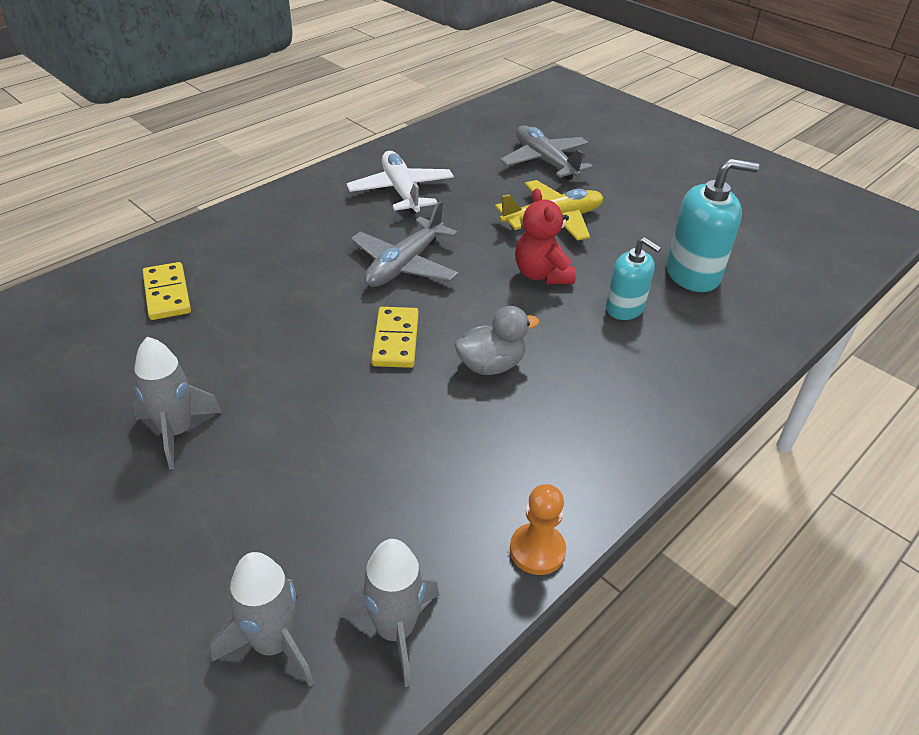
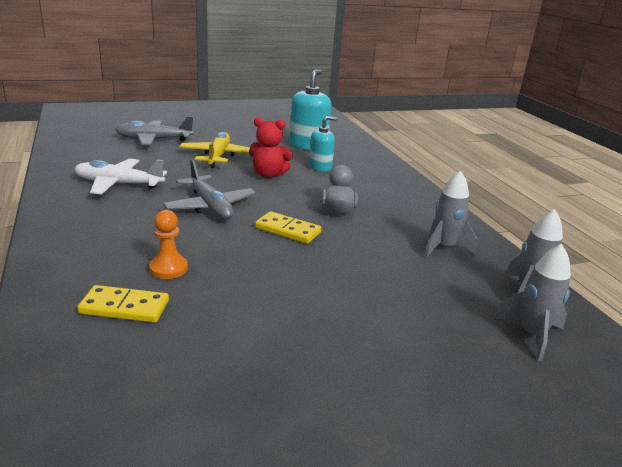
camera: 65 degrees left, 15 degrees down
(177, 432) = (318, 336): grey rocket -> grey rocket (444, 247)
(537, 550) = (485, 240): orange pawn -> orange pawn (168, 268)

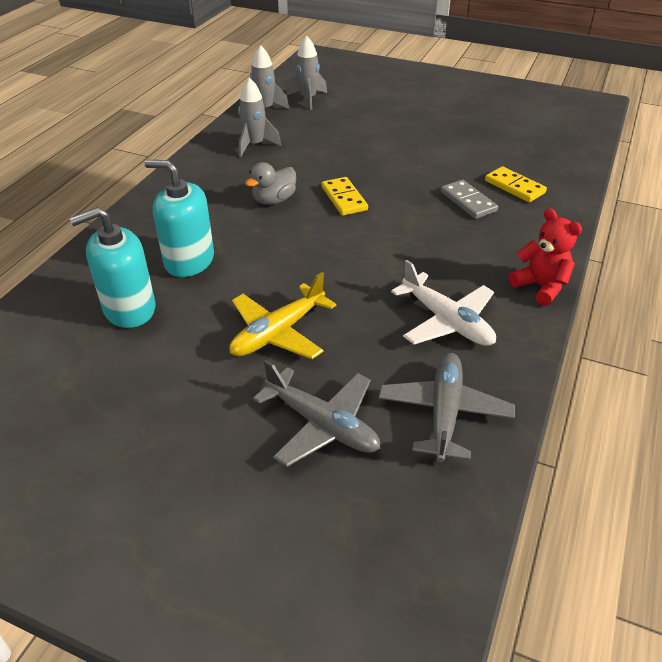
camera: 135 degrees left, 15 degrees up
(168, 268) = (468, 202): orange pawn -> grey domino
(210, 206) = (380, 248): grey plane -> grey plane (444, 412)
(268, 175) = (265, 271): red teddy bear -> red teddy bear (540, 286)
(320, 167) = (189, 261): turquoise soap dispenser -> turquoise soap dispenser, size x1.56

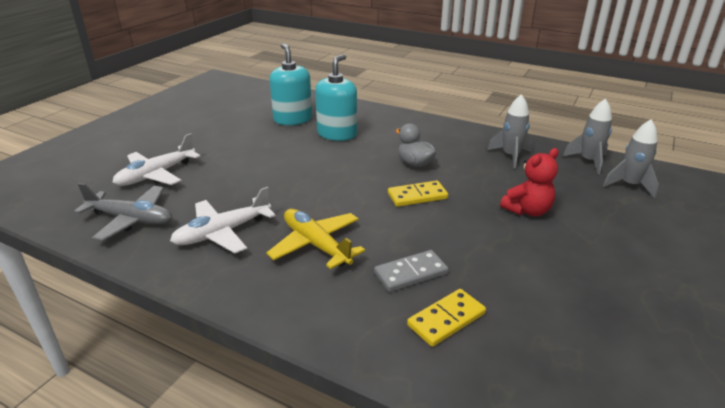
camera: 95 degrees right, 10 degrees down
(278, 333) = (247, 163): yellow plane -> yellow plane (316, 245)
(322, 425) = (156, 175): grey plane -> white plane
(540, 286) = (244, 299): red teddy bear -> red teddy bear (527, 210)

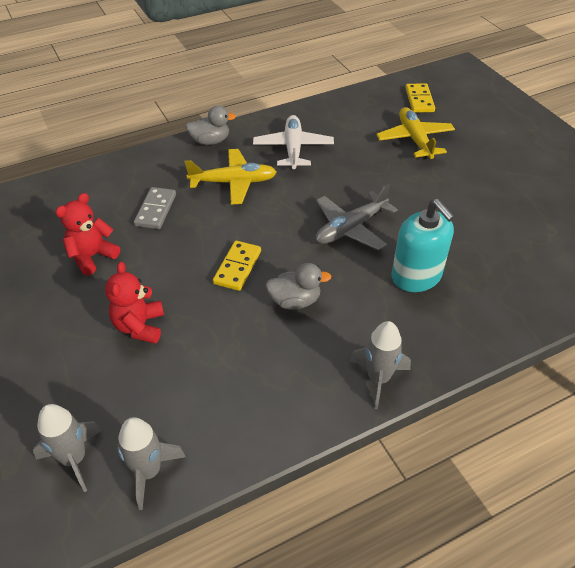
camera: 125 degrees right, 15 degrees up
(131, 219) = (350, 117): grey plane -> grey plane (350, 228)
(156, 175) = (414, 139): white plane -> yellow plane
(254, 298) = (210, 141): none -> grey duck
(293, 119) = (486, 258): turquoise soap dispenser -> none
(446, 319) = (104, 202): yellow domino -> yellow domino (419, 100)
(510, 156) = (234, 398): grey rocket -> grey rocket (378, 378)
(514, 276) = (92, 256): none -> red teddy bear

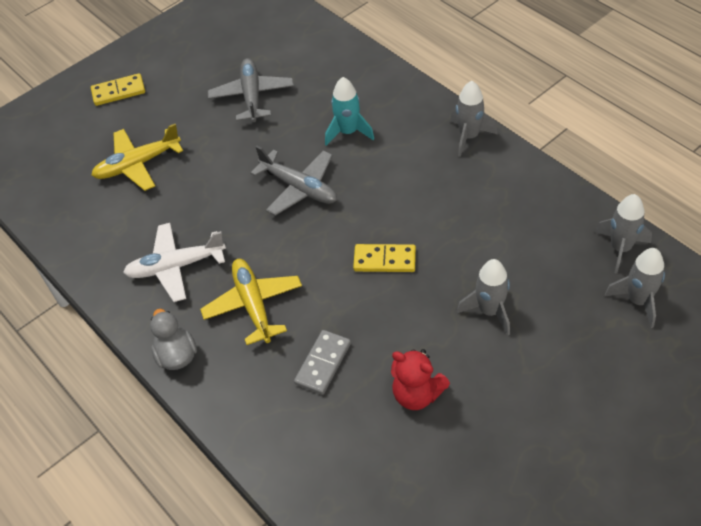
camera: 100 degrees left, 5 degrees up
(139, 326) = (489, 311): red teddy bear -> grey rocket
(156, 210) = (323, 363): grey domino -> grey domino turned 60 degrees counterclockwise
(295, 301) = (410, 206): grey duck -> none
(416, 276) = (348, 132): turquoise soap dispenser -> turquoise rocket
(419, 100) = (55, 173): yellow domino -> yellow domino (118, 92)
(490, 216) = (252, 96): none -> grey plane

